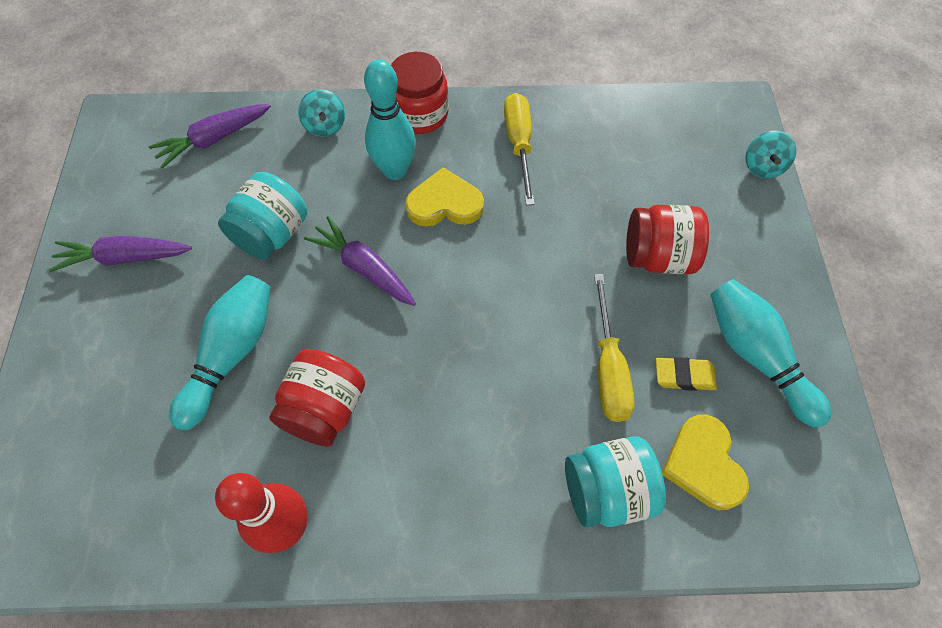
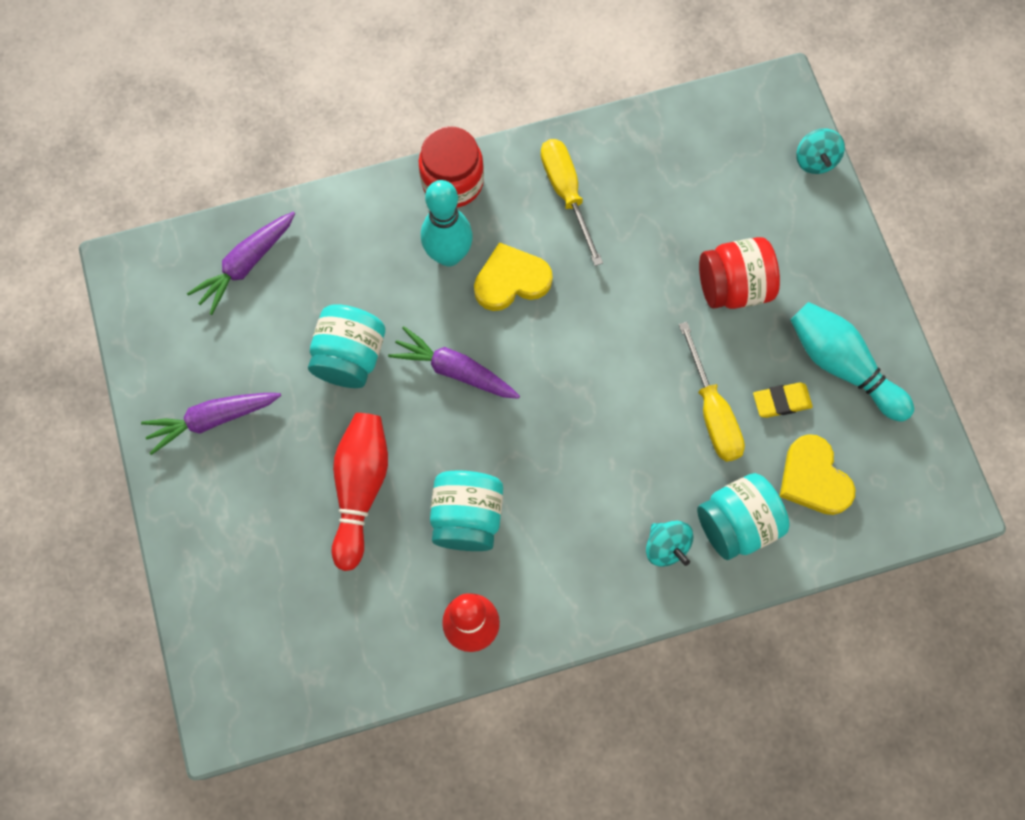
camera: 15 degrees left, 10 degrees up
(231, 355) = (360, 489): turquoise bowling pin -> red bowling pin
(325, 126) = (358, 220): turquoise spinning top -> turquoise spinning top (666, 546)
(325, 409) = (467, 517): red jar -> turquoise jar

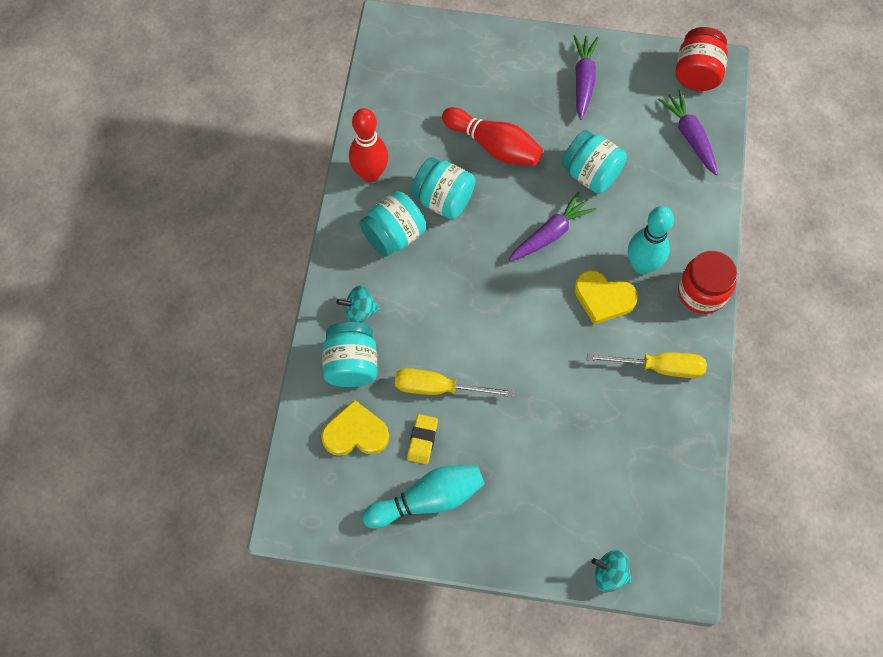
camera: 115 degrees right, 5 degrees down
(511, 280) = (603, 298): yellow heart -> yellow heart turned 105 degrees clockwise
(546, 555) = (394, 235): none -> turquoise jar
(733, 287) = (528, 452): red jar -> red jar (697, 73)

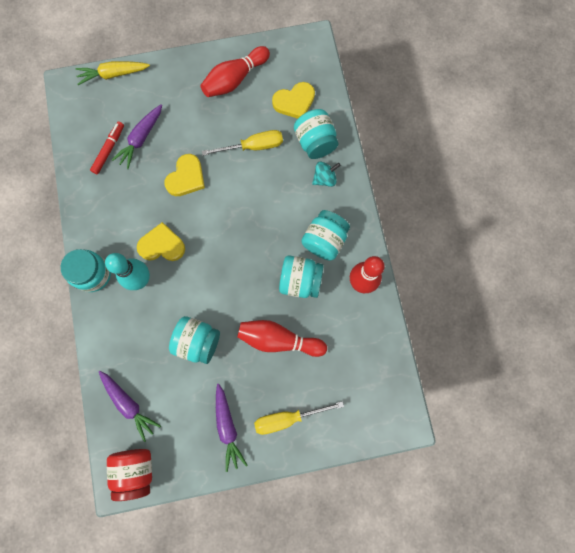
camera: 160 degrees right, 10 degrees up
(422, 440) = (251, 111): yellow eraser -> none
(428, 499) = (235, 79): turquoise bowling pin -> red bowling pin
(545, 376) = (186, 178): none -> yellow heart
(551, 233) = (213, 281): purple carrot -> purple carrot (141, 139)
(609, 574) = (113, 74): turquoise spinning top -> yellow carrot
(643, 454) = (109, 150): none -> red marker
(659, 367) = (111, 209): yellow screwdriver -> yellow screwdriver (287, 418)
(702, 292) = (93, 274): red jar -> turquoise jar

